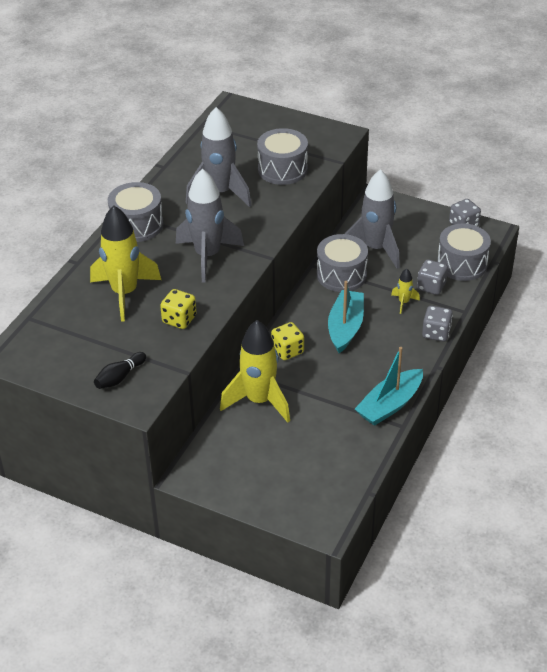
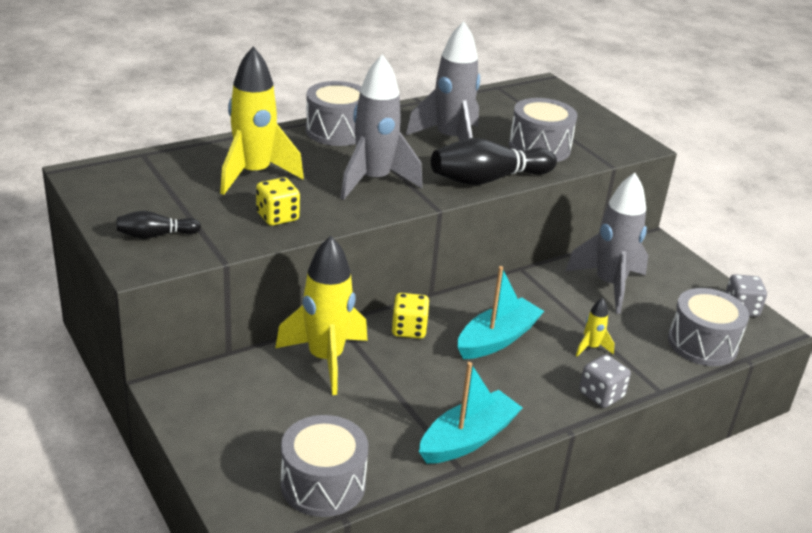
camera: 30 degrees right, 10 degrees down
(277, 215) = (488, 179): none -> black bowling pin
(341, 275) = (544, 291): grey drum -> grey drum (323, 484)
(390, 405) = (468, 439): turquoise boat -> turquoise boat turned 150 degrees clockwise
(431, 286) = (641, 348): grey dice -> none

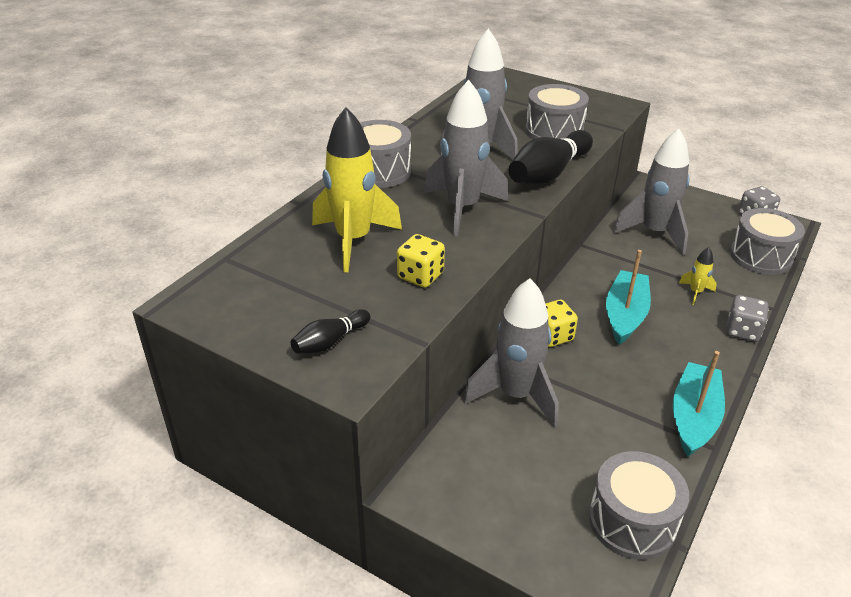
camera: 25 degrees left, 5 degrees up
(325, 359) = (516, 395): yellow rocket -> grey rocket

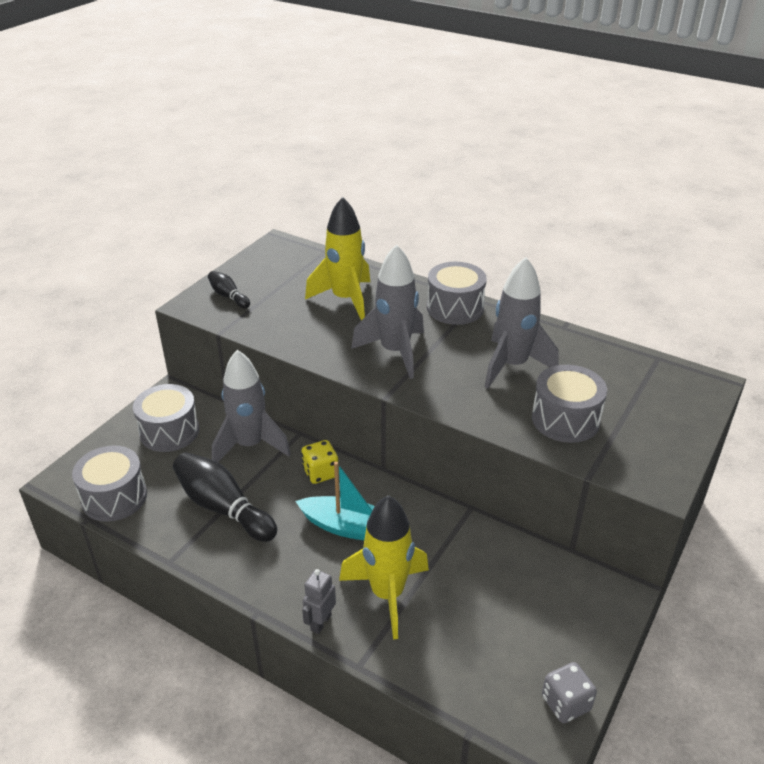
camera: 90 degrees right, 0 degrees up
(420, 276) = (297, 330): yellow dice -> none
(548, 173) = (466, 408): black bowling pin -> black bowling pin (223, 507)
(654, 233) = (503, 577): grey rocket -> none
(693, 417) = (206, 554): turquoise boat -> none
(695, 292) = (387, 594): yellow rocket -> yellow rocket, size x2.27
(742, 331) = (320, 622): grey dice -> grey robot
(761, 256) = (466, 682): grey drum -> grey drum (169, 431)

